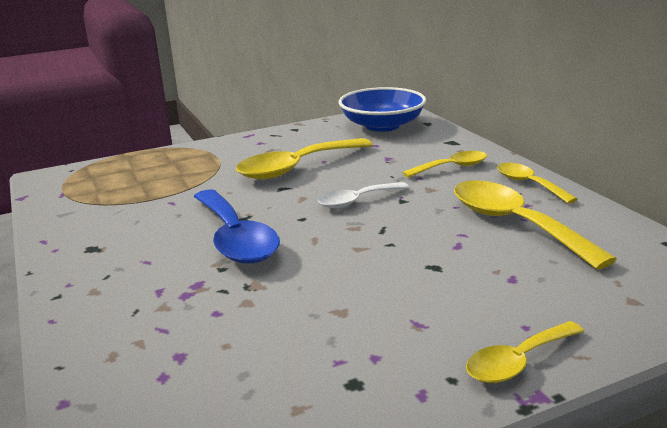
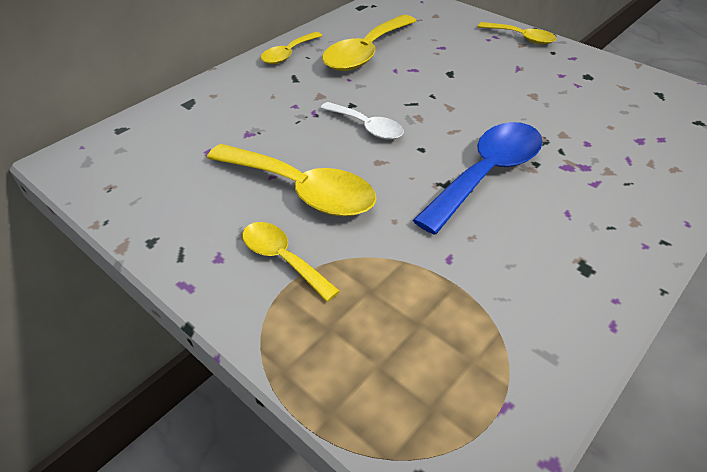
camera: 115 degrees left, 20 degrees up
(382, 125) = (133, 161): blue bowl -> none
(452, 167) = (263, 92): yellow spoon -> yellow spoon (282, 259)

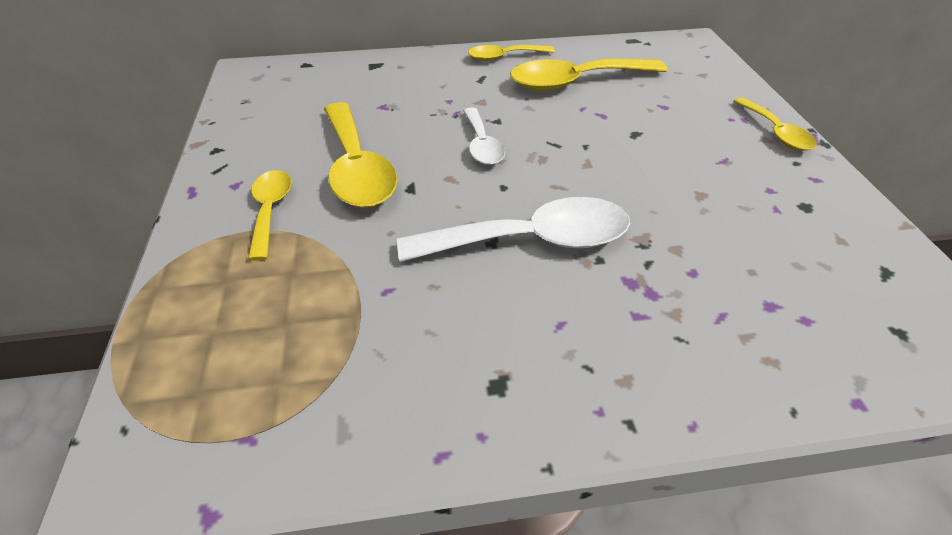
camera: 40 degrees right, 0 degrees up
(487, 174) = (531, 241): blue spoon -> white spoon

